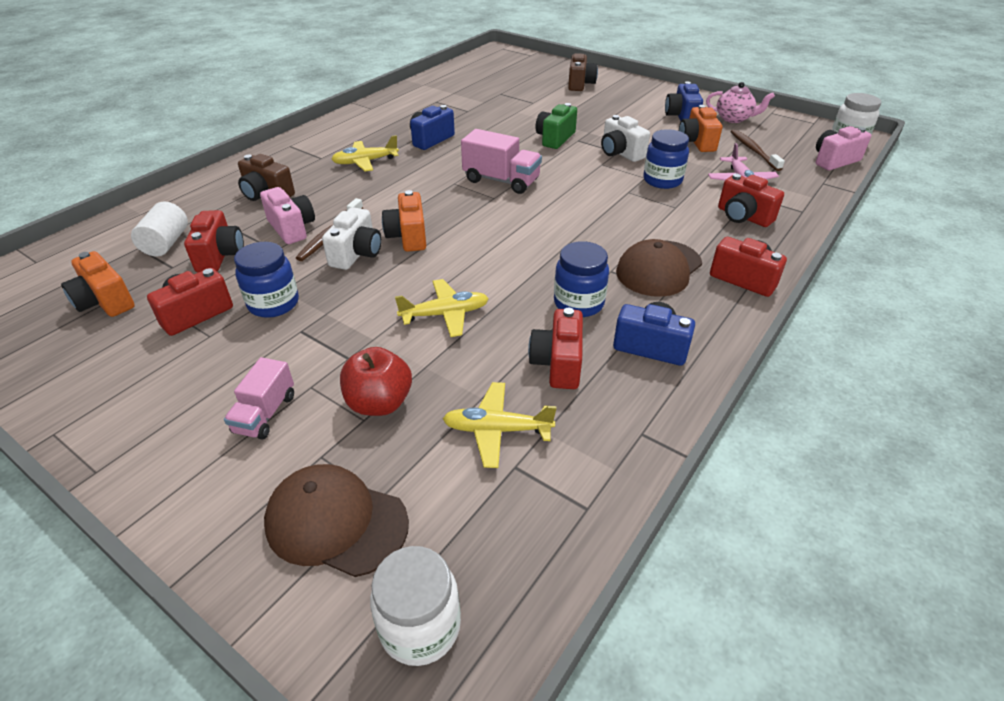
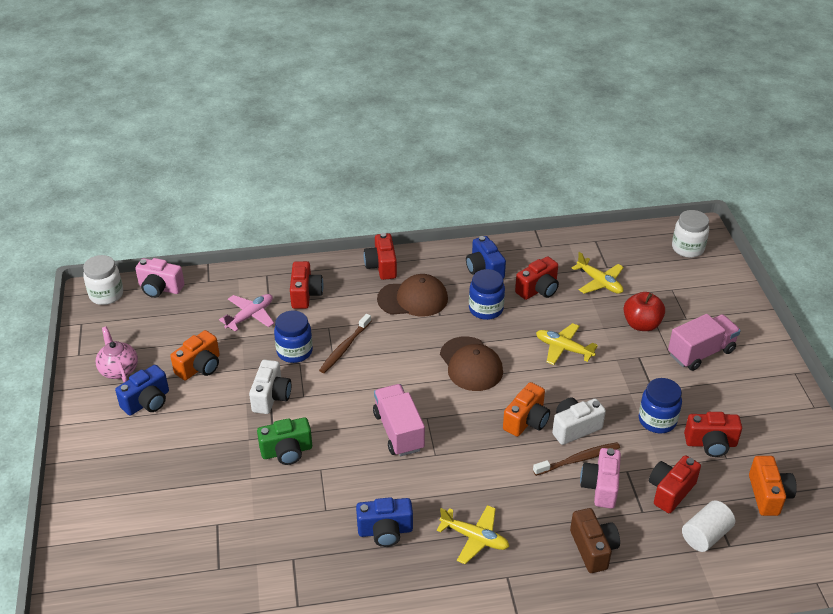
camera: 135 degrees left, 0 degrees up
(265, 414) = (701, 352): pink truck -> pink truck, size x1.54
(336, 522) = (696, 291): brown cap -> brown cap (471, 364)
(580, 84) = (124, 521): brown camera -> none
(753, 150) = (183, 332): brown toothbrush -> brown toothbrush (345, 347)

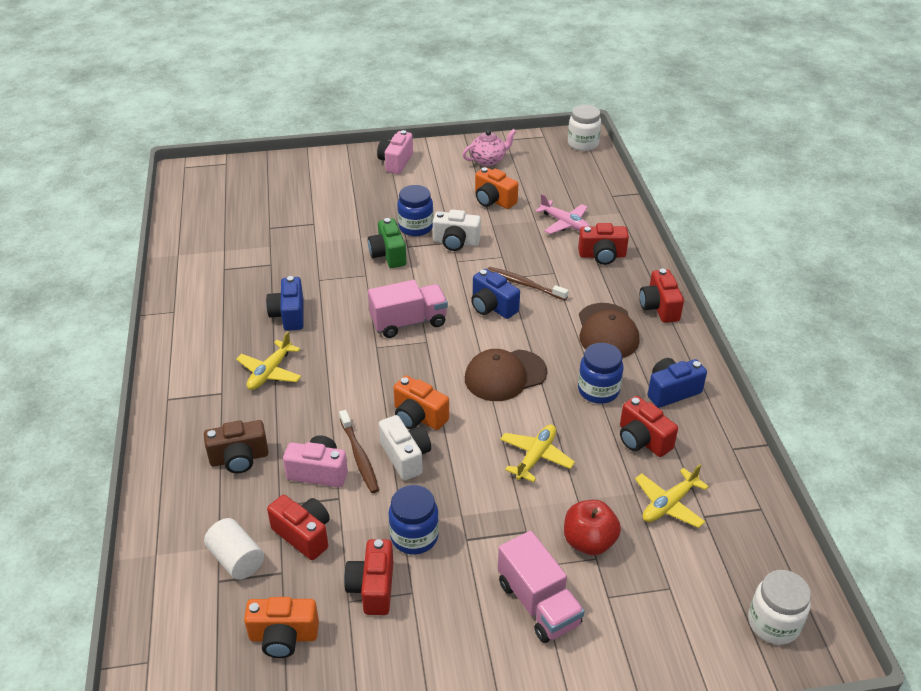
camera: 90 degrees right, 0 degrees up
(147, 402) = (450, 178): blue camera -> blue camera (492, 307)
(160, 288) = (596, 170): pink camera -> pink camera (396, 162)
(294, 351) = (517, 253): blue jar -> blue jar (416, 227)
(381, 266) = (659, 307): red camera -> red camera turned 90 degrees counterclockwise

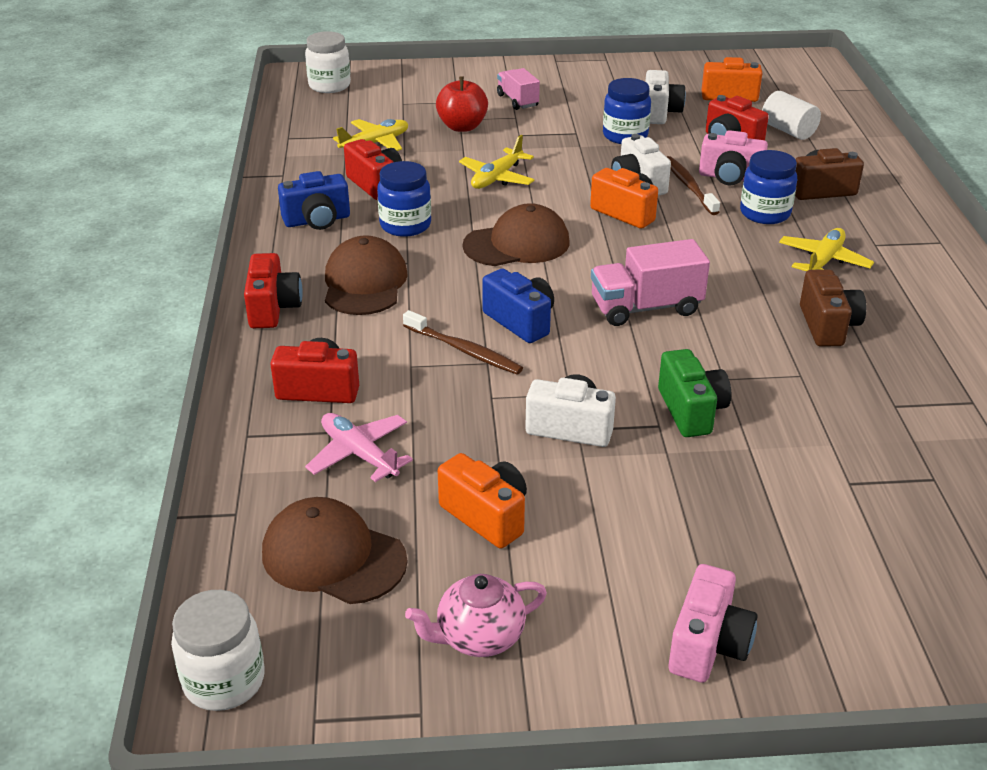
camera: 175 degrees left, 5 degrees down
(289, 315) = (828, 326): blue camera -> brown camera
(372, 588) = (660, 113): red camera -> white camera
(416, 227) = (646, 462): blue jar -> blue jar (765, 213)
(538, 603) = (517, 101): pink truck -> pink truck, size x0.65
(558, 182) = (333, 557): none -> brown cap

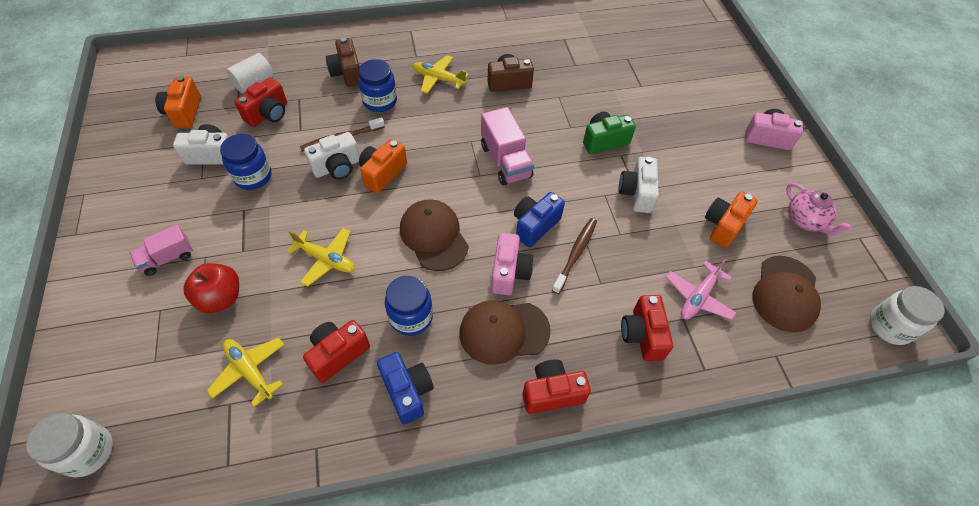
camera: 100 degrees left, 20 degrees up
(730, 177) = (328, 116): pink camera -> pink camera (509, 272)

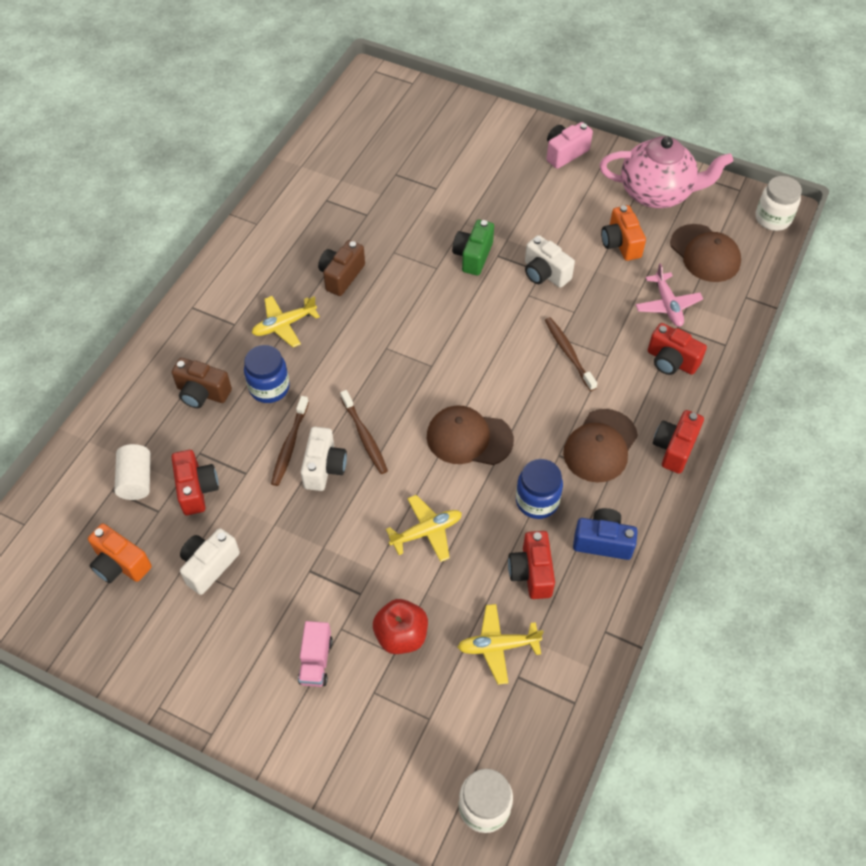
camera: 50 degrees left, 0 degrees up
(253, 176) = (273, 542): blue jar -> none
(382, 173) = (364, 436): orange camera -> brown toothbrush
(506, 161) = (433, 337): pink truck -> none
(509, 272) = (549, 408): pink camera -> none
(535, 225) = (518, 361): blue camera -> none
(805, 220) = (657, 193): pink teapot -> pink teapot, size x1.84

